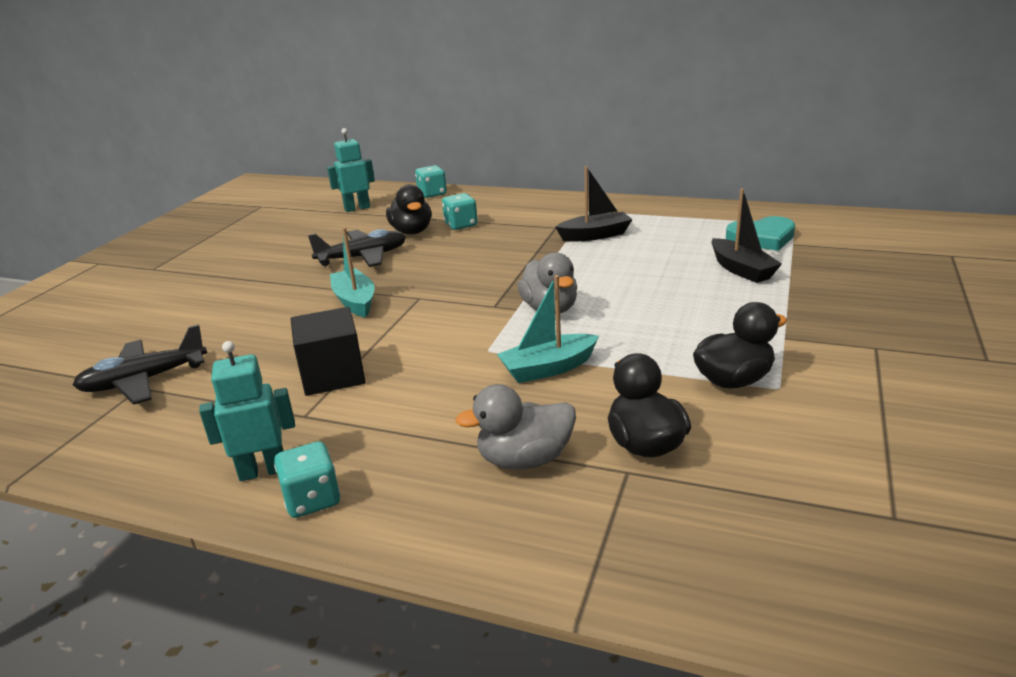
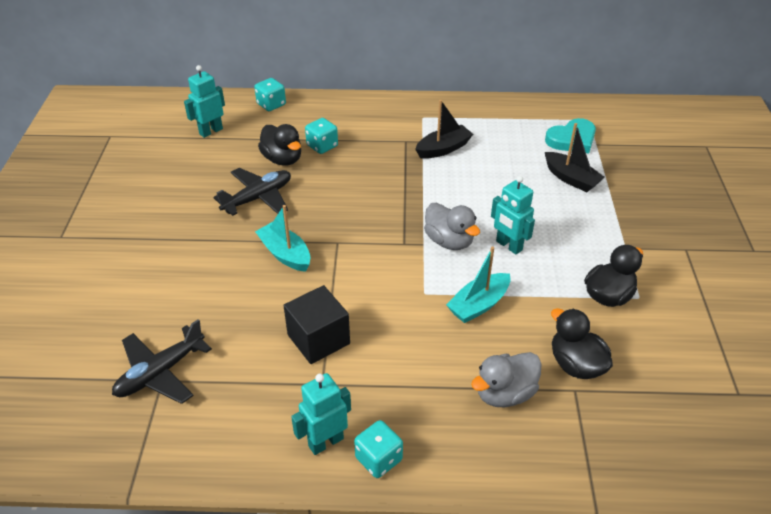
camera: 20 degrees left, 15 degrees up
(622, 320) = (508, 246): none -> turquoise robot

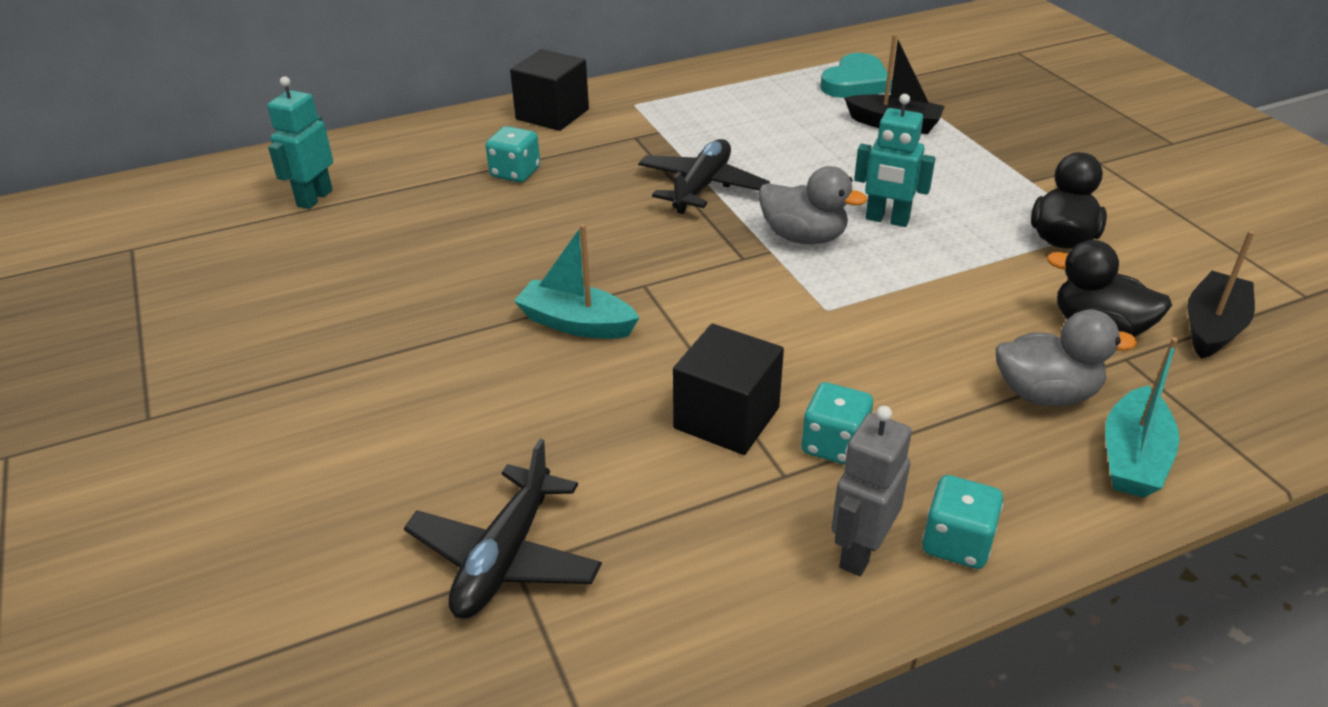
camera: 25 degrees left, 5 degrees down
(258, 198) = (469, 264): black plane -> black plane (701, 187)
(271, 104) = (389, 141): turquoise dice -> turquoise dice (834, 445)
(282, 159) = (466, 204): black duck -> none
(325, 442) = (860, 552): turquoise robot -> grey robot
(370, 111) = (552, 114): none -> black cube
(443, 149) = (697, 133): black boat -> black boat (1212, 327)
(478, 305) = (913, 300): turquoise boat -> turquoise boat (1133, 457)
(504, 393) = (1045, 394): grey duck -> grey duck turned 120 degrees counterclockwise

